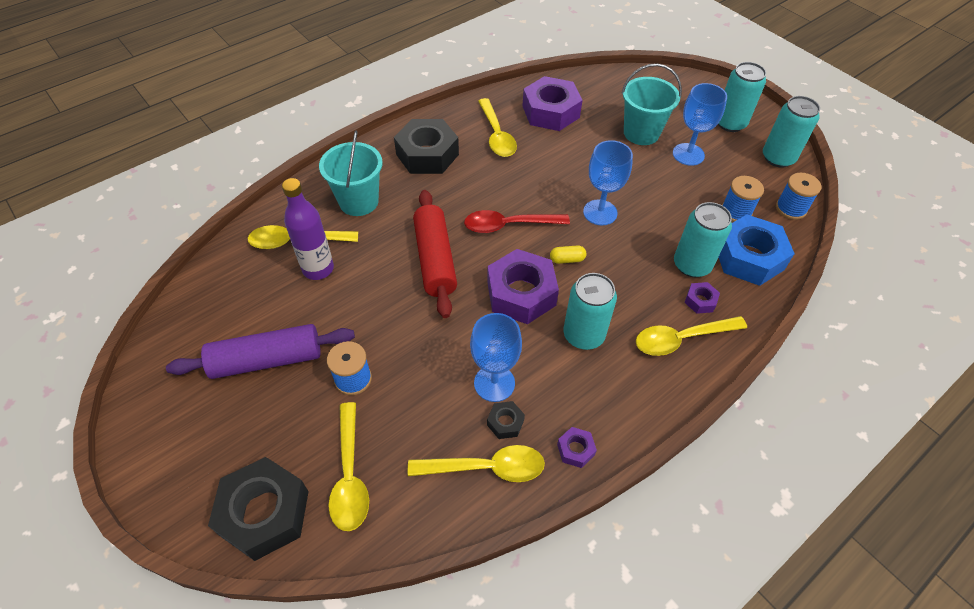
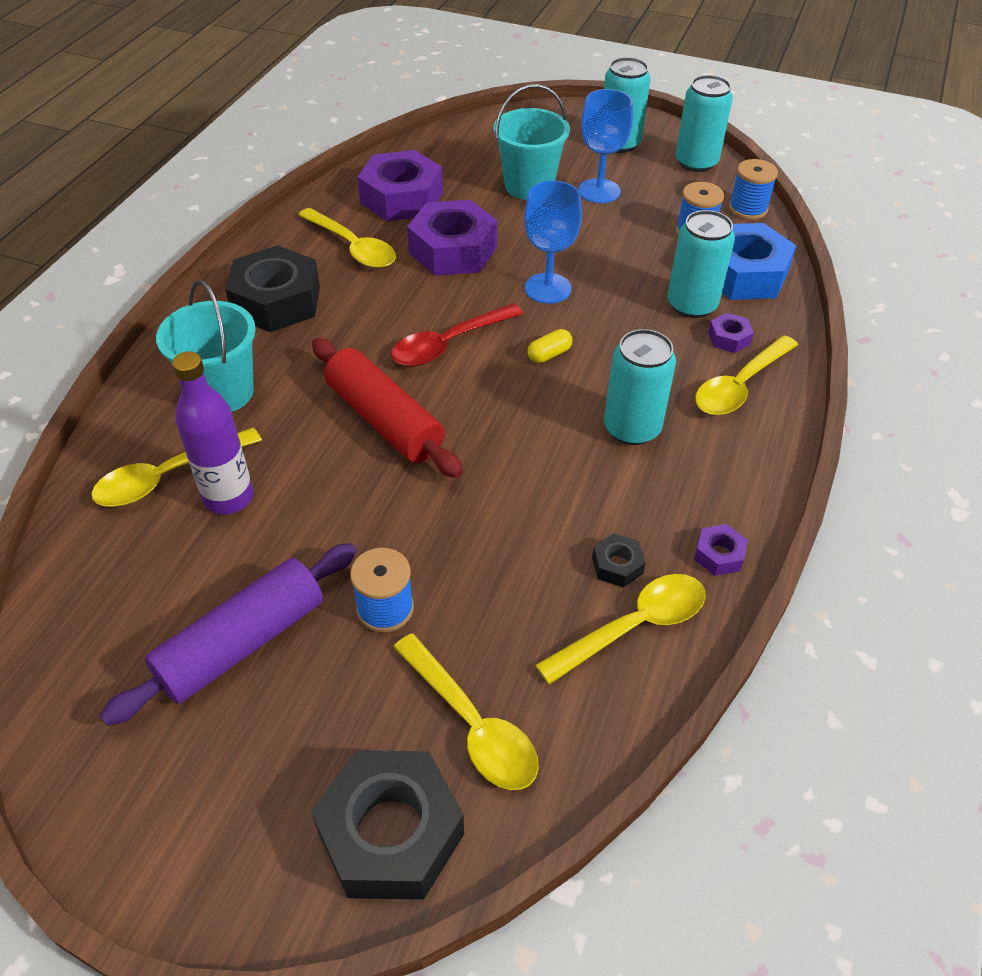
camera: 30 degrees left, 5 degrees down
(494, 383) = (570, 528): blue goblet -> none
(521, 293) = (524, 414): purple nut -> purple nut (453, 250)

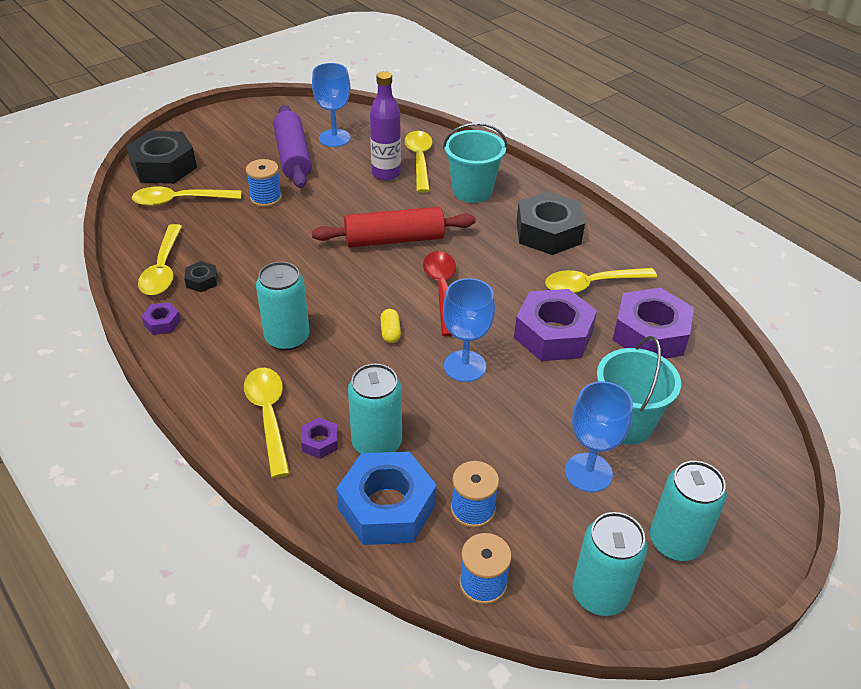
camera: 120 degrees right, 5 degrees down
(149, 617) = (334, 138): none -> blue goblet

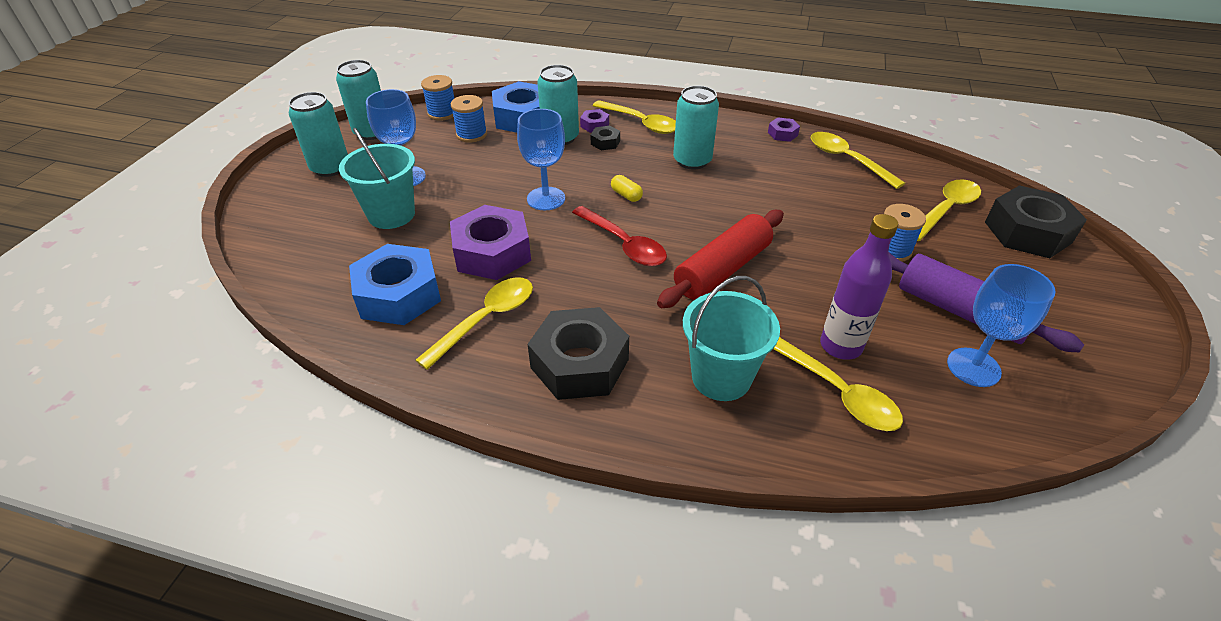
camera: 145 degrees right, 0 degrees up
(202, 281) = (808, 165): black nut -> black nut (605, 142)
(650, 334) = (399, 295): purple nut -> blue nut

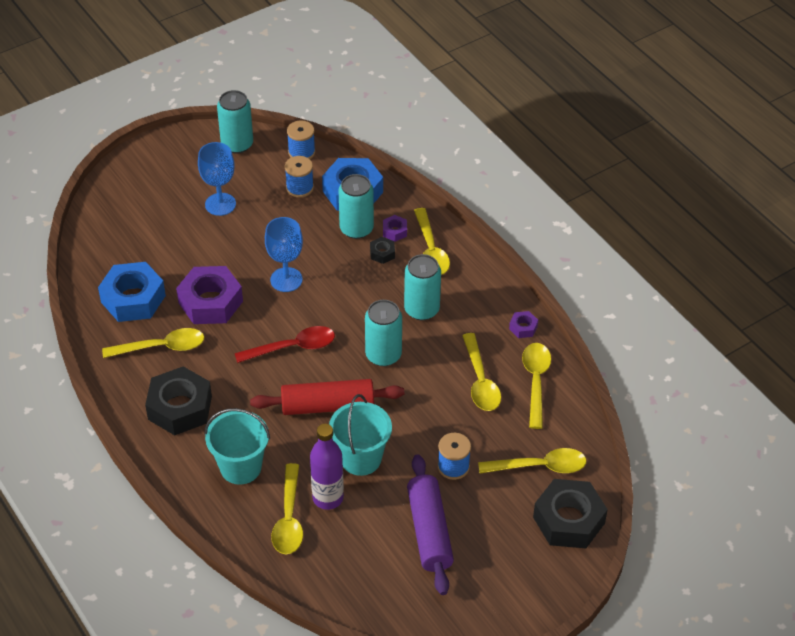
camera: 40 degrees right, 5 degrees up
(330, 168) = (182, 165): turquoise can -> turquoise can (383, 355)
(391, 214) = (182, 232): turquoise bucket -> turquoise bucket (360, 458)
(623, 244) = (292, 347): red spoon -> red spoon turned 105 degrees counterclockwise
(626, 195) = (340, 310): yellow capsule -> none
(809, 181) = (480, 380): none -> yellow spoon
(973, 367) = (383, 562): blue goblet -> none

